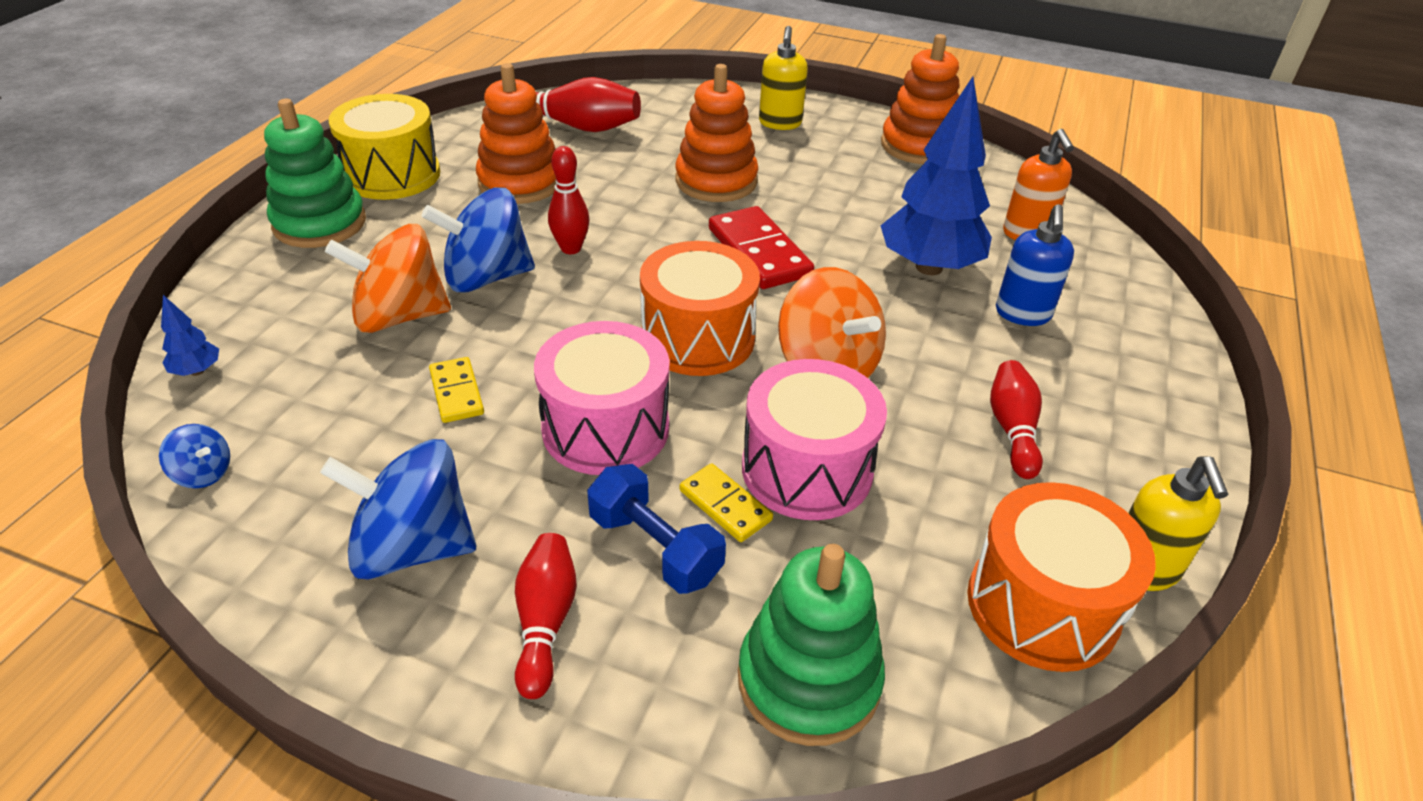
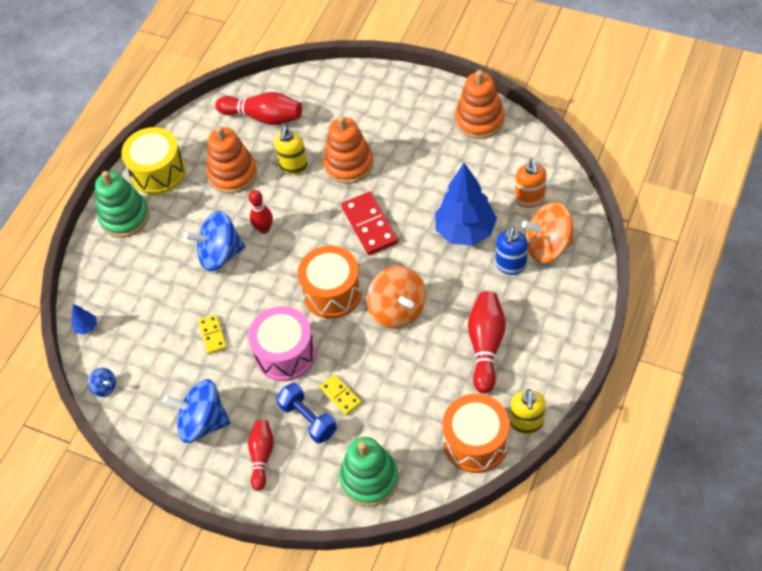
camera: 10 degrees right, 15 degrees up
(399, 316) = (178, 285): orange spinning top -> orange spinning top (547, 246)
(780, 123) = (392, 104): yellow soap dispenser -> yellow soap dispenser (294, 167)
(807, 469) = (380, 374): pink drum -> none
(1012, 429) = (486, 346): red bowling pin -> red bowling pin, size x1.54

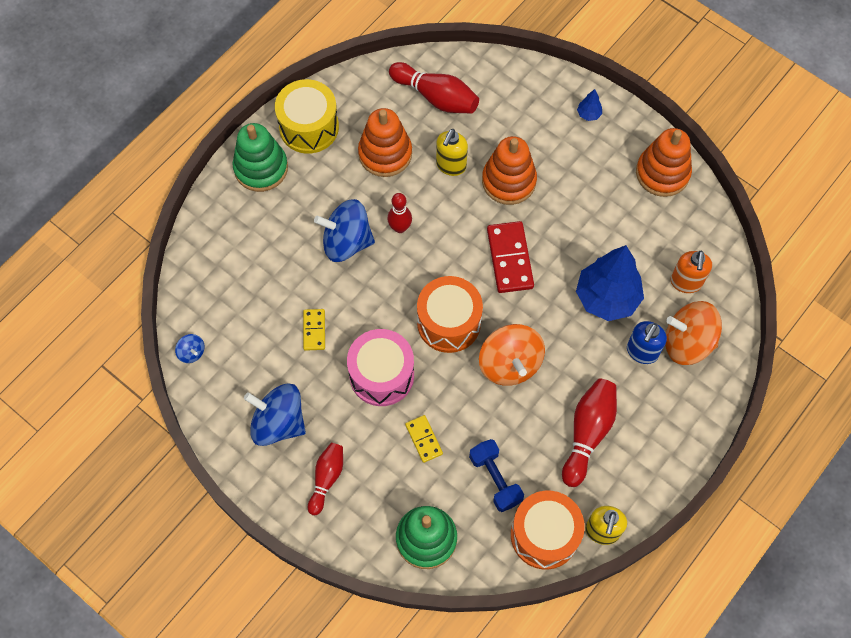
camera: 10 degrees right, 10 degrees up
(86, 327) = (190, 280): blue tree -> blue tree (588, 114)
(308, 419) = (384, 454): blue dumbbell -> blue dumbbell (495, 479)

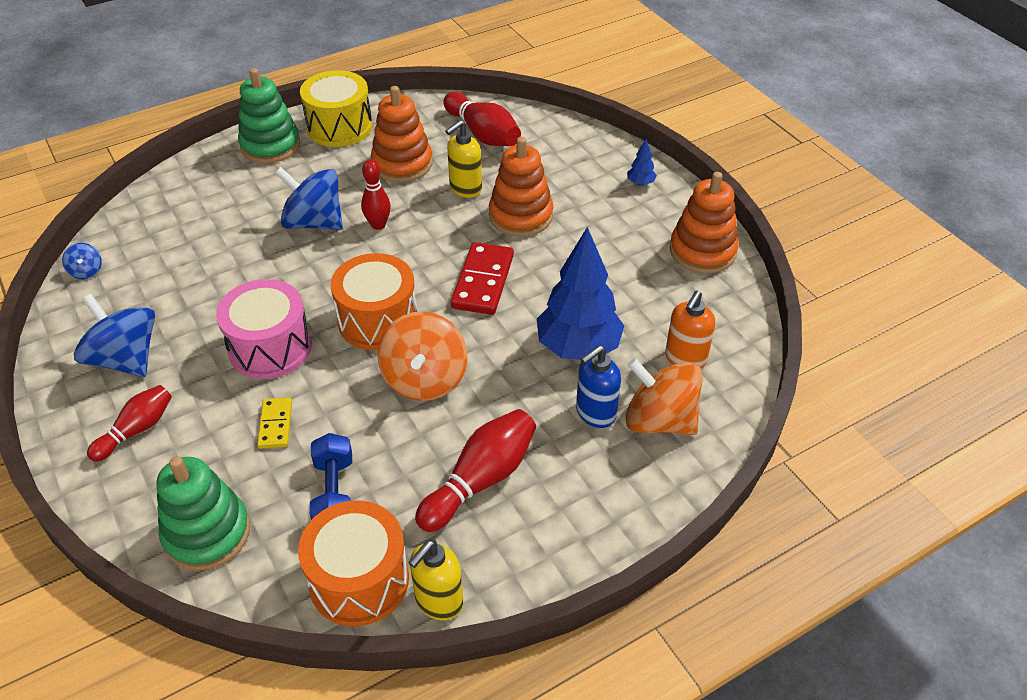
camera: 20 degrees right, 20 degrees down
(314, 330) = (226, 287): yellow domino -> none

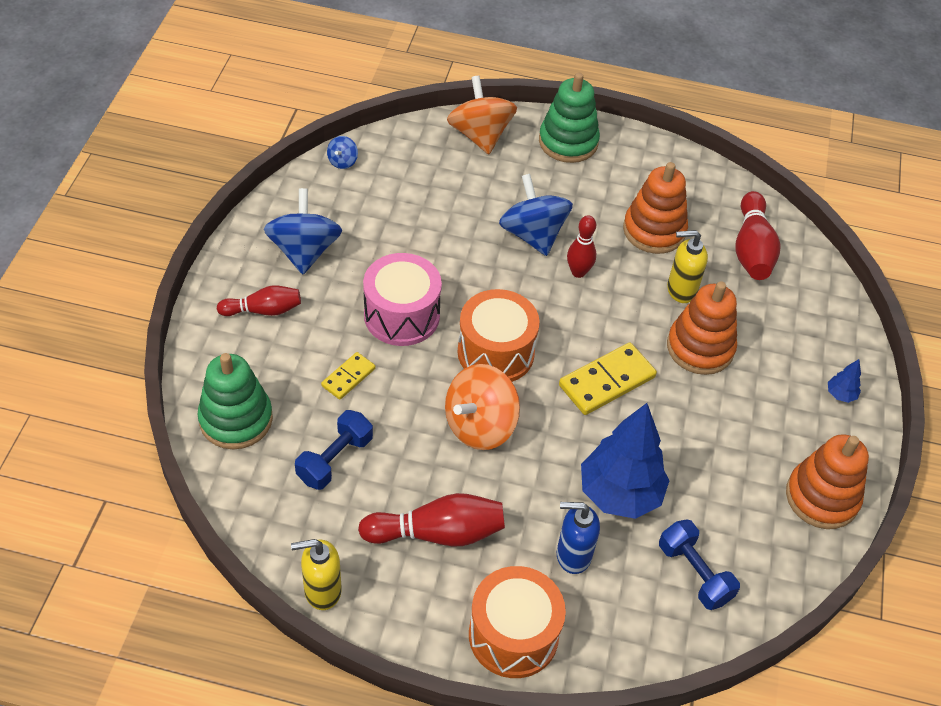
camera: 40 degrees right, 5 degrees up
(339, 127) = (639, 161): yellow drum -> none
(359, 580) = (290, 531): orange drum -> orange drum (513, 635)
(483, 281) = (607, 381): red domino -> yellow domino
(659, 420) = (615, 602): orange spinning top -> orange spinning top (480, 135)
(685, 359) = (694, 573): orange soap dispenser -> blue dumbbell

